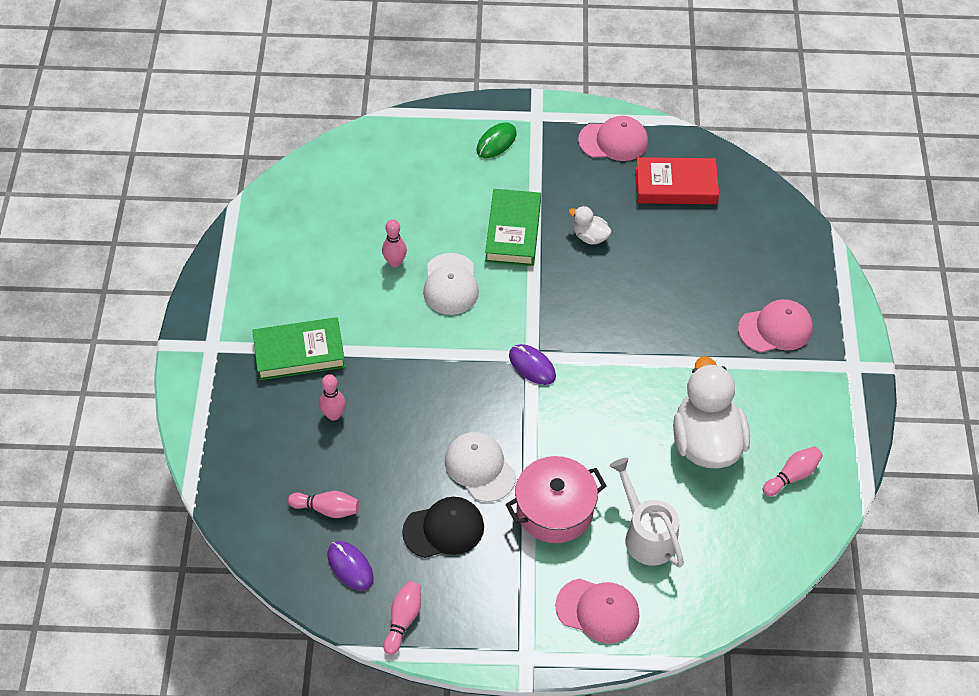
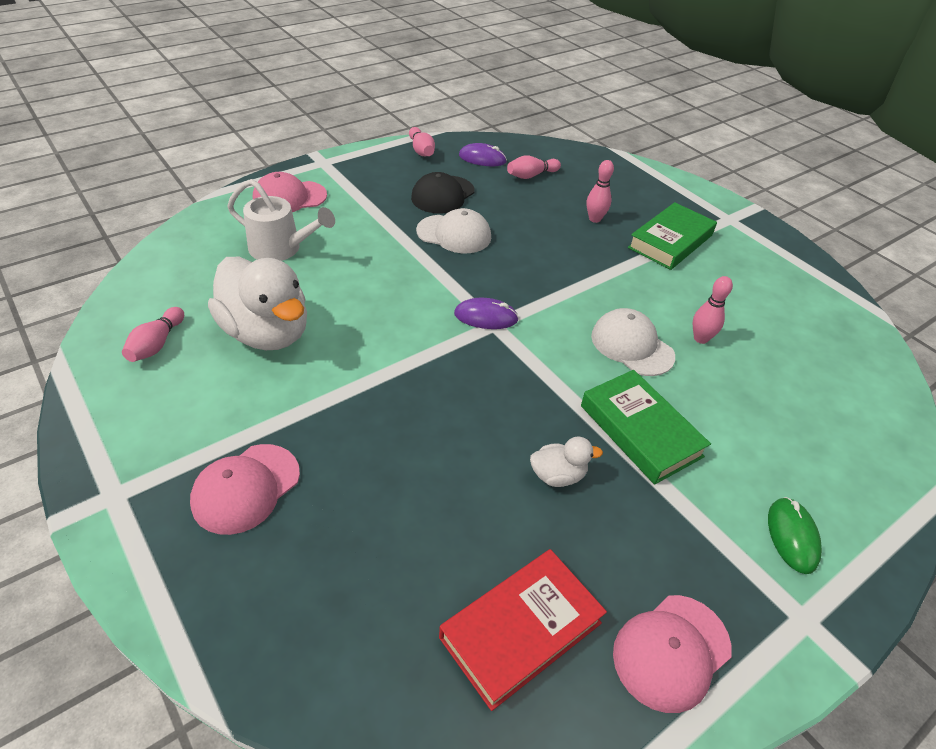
camera: 140 degrees right, 10 degrees down
(554, 510) = (371, 234): pink pot -> none

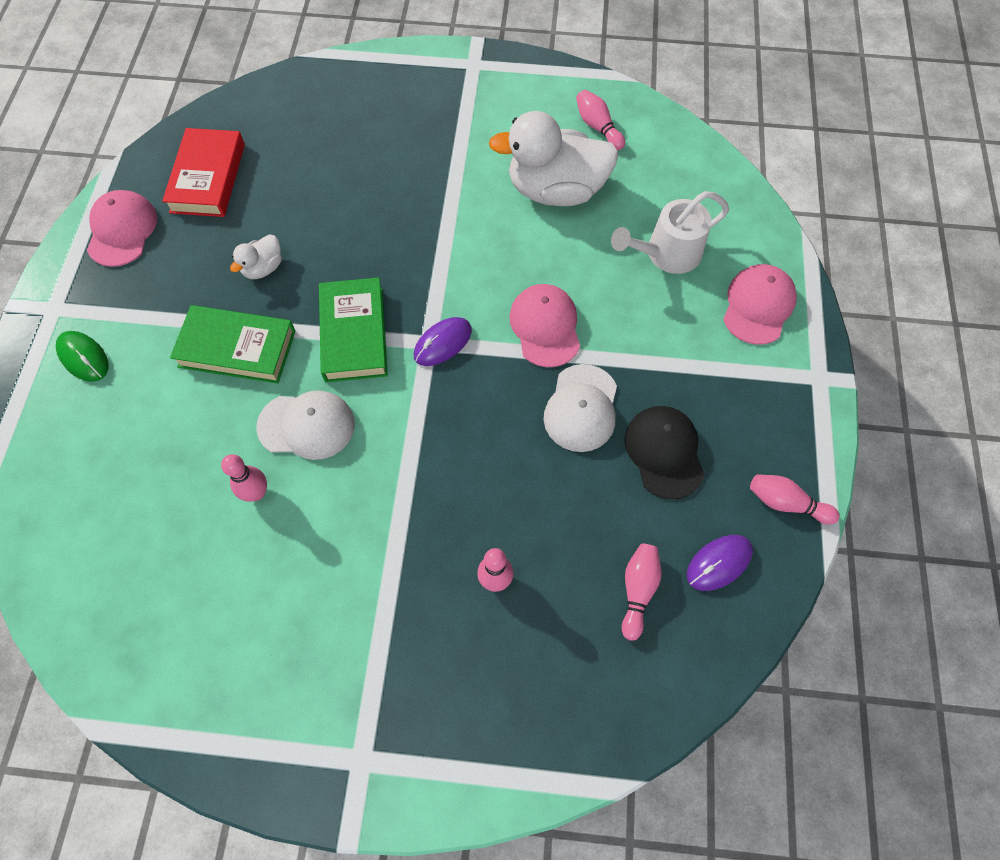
camera: 135 degrees right, 20 degrees up
(246, 488) = (420, 116): pink cap -> pink cap (545, 327)
(454, 234) = (581, 408): white cap -> white cap turned 45 degrees counterclockwise
(670, 241) = (390, 626): green book -> green book (354, 334)

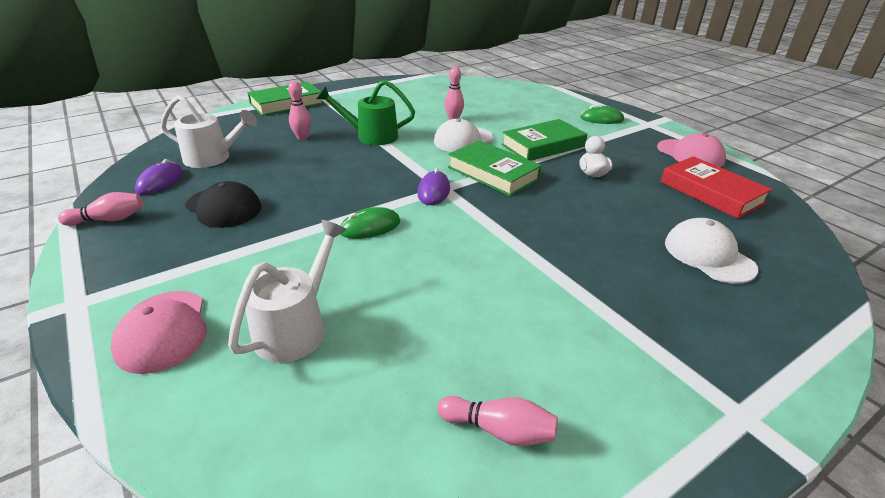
camera: 140 degrees right, 30 degrees down
(406, 518) = (370, 136): none -> green watering can
(443, 751) = (286, 104): none -> green book
(545, 327) = (370, 227): pink cap -> green mouse
(556, 190) = (466, 323): white duck -> none
(581, 408) = (303, 202): white cap -> white cap (708, 255)
(638, 590) = (213, 158): pink bowling pin -> white watering can

